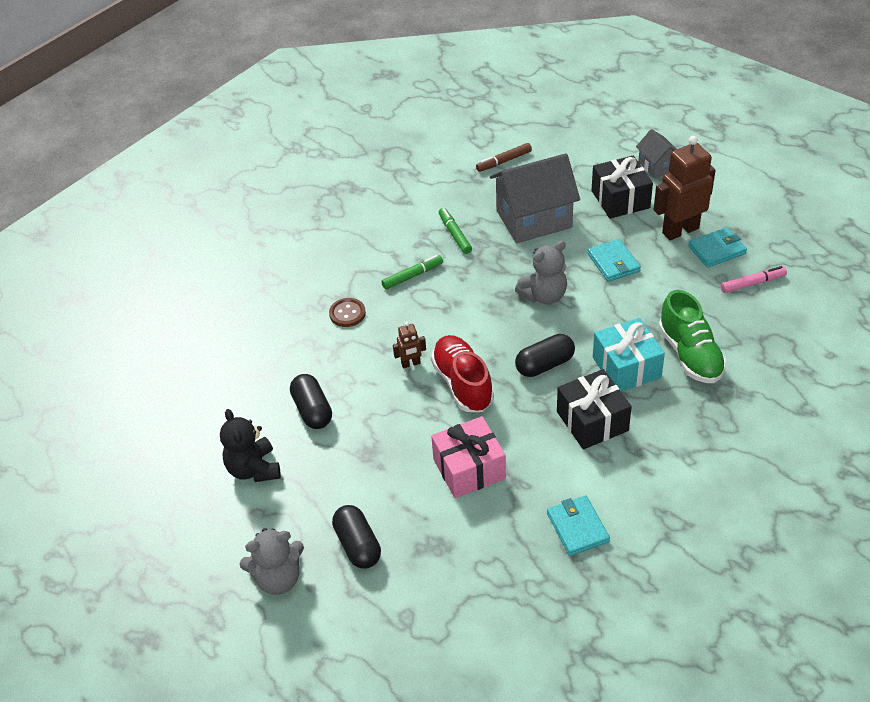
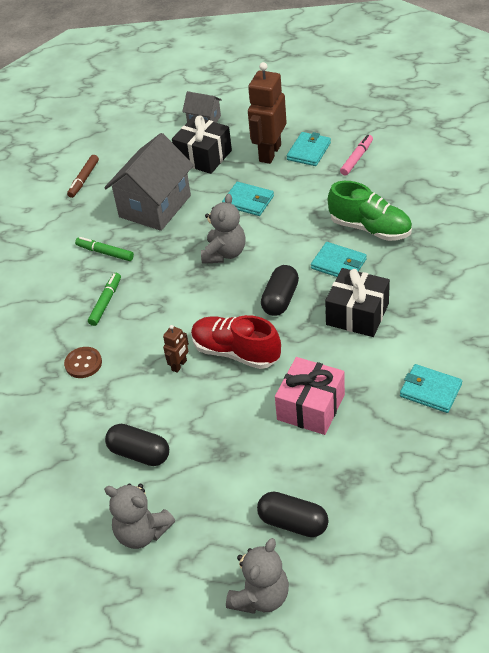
camera: 40 degrees left, 0 degrees up
(254, 469) = (142, 532): black teddy bear -> grey teddy bear
(626, 367) = (338, 264): turquoise gift -> turquoise wallet

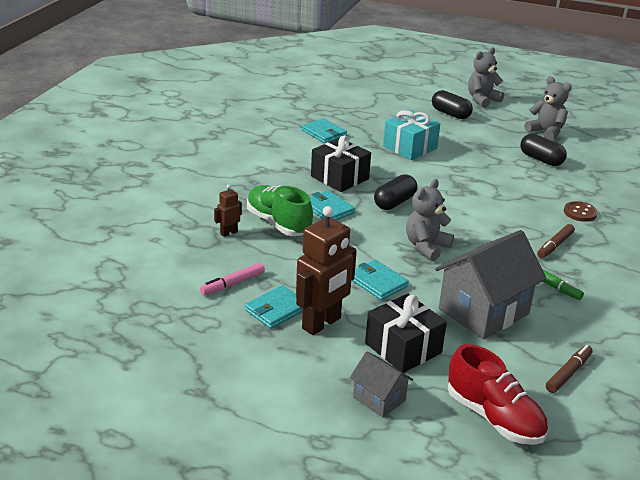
camera: 165 degrees left, 15 degrees down
(105, 302) = (555, 245): green marker -> brown marker
(179, 365) = (498, 190): brown robot -> brown robot (229, 233)
(236, 352) = (449, 185): red shoe -> red shoe (494, 417)
(311, 407) = (410, 147): pink gift -> turquoise gift

